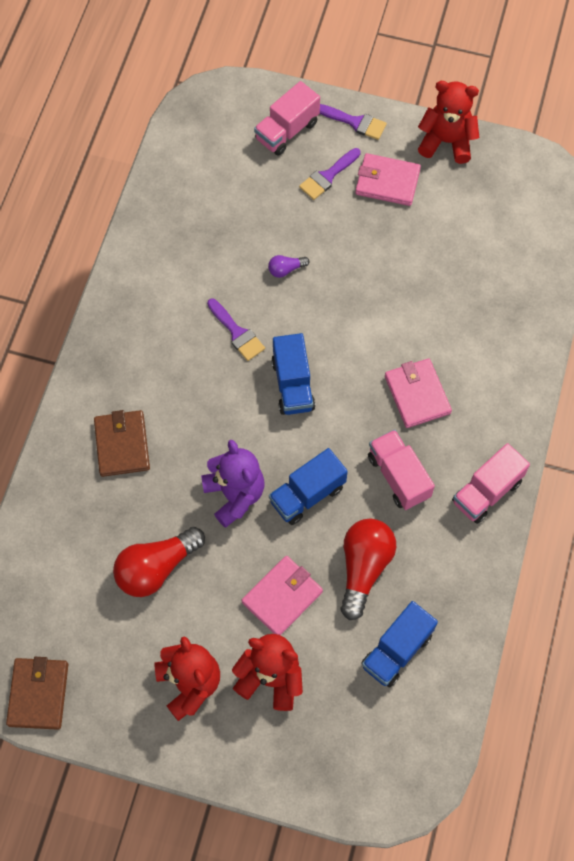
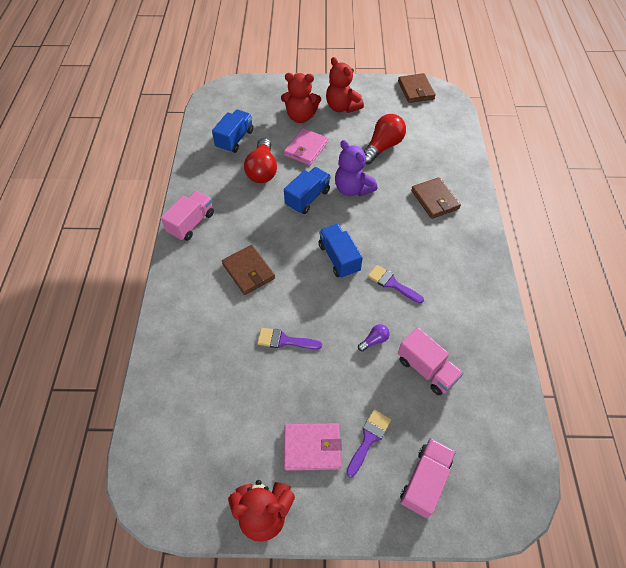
camera: 165 degrees right, 10 degrees down
(355, 122) = (361, 511): purple brush -> purple brush (284, 340)
(398, 476) = (251, 220): pink truck -> pink truck (426, 369)
(417, 395) = (248, 271): pink wallet -> brown wallet

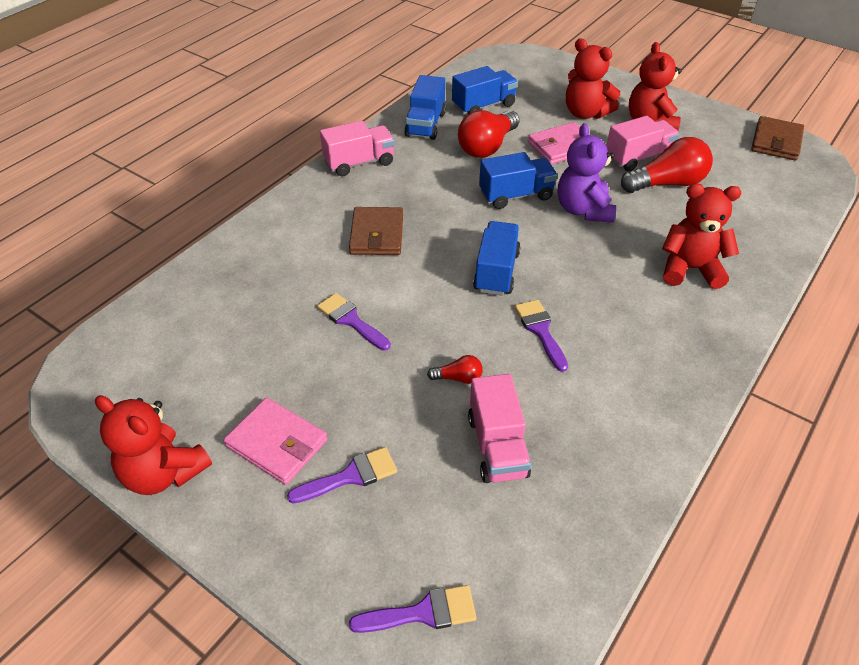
camera: 35 degrees right, 10 degrees down
(210, 172) = (425, 125): none -> blue truck
(374, 340) = (458, 378): purple light bulb -> red light bulb
(424, 481) = (375, 566): pink truck -> pink truck (638, 158)
(434, 200) = (690, 269): brown wallet -> red teddy bear
(466, 487) = (423, 612): none -> purple brush

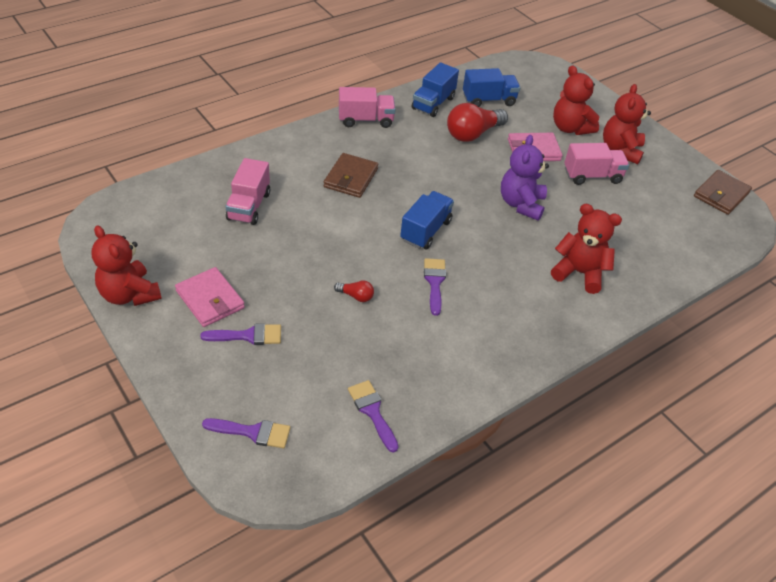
camera: 15 degrees right, 0 degrees up
(351, 320) = (300, 234): purple brush -> purple brush (372, 411)
(497, 446) = (358, 349): pink truck -> pink truck (249, 206)
(516, 195) = (473, 178): blue truck -> none
(667, 183) = (603, 203): red light bulb -> none

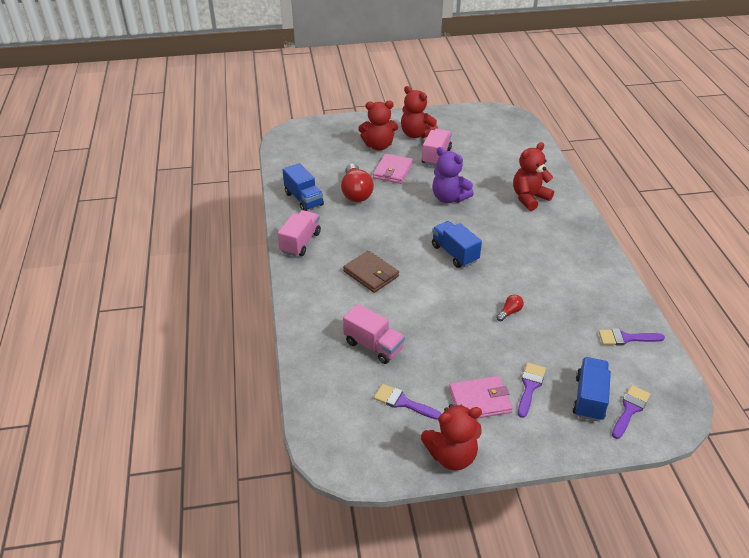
camera: 60 degrees left, 5 degrees down
(434, 282) = (511, 267): purple brush -> purple brush (403, 402)
(488, 100) = (319, 170): blue truck -> blue truck (589, 398)
(721, 195) = (482, 114): brown wallet -> none

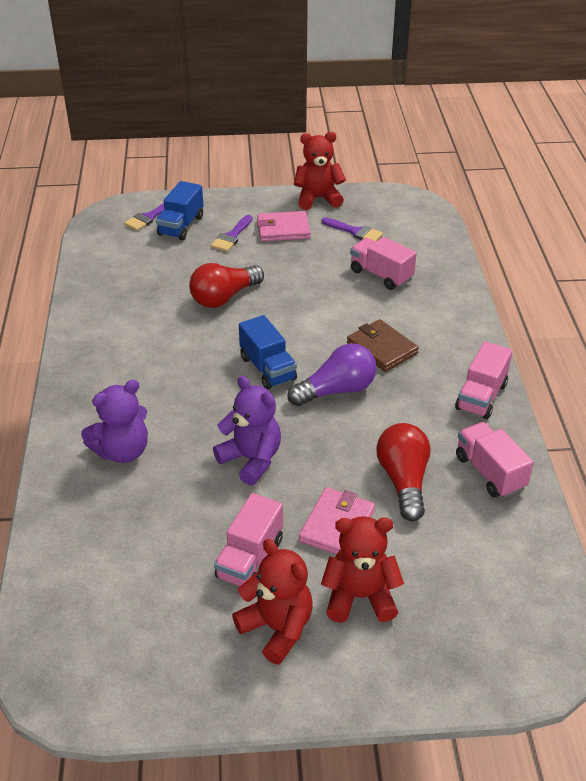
camera: 175 degrees left, 0 degrees up
(304, 199) = (489, 472): blue truck -> pink truck
(402, 241) = (337, 390): none -> purple light bulb
(509, 312) = (224, 297): red light bulb -> red light bulb, size x2.14
(529, 198) = (122, 451): red teddy bear -> purple teddy bear
(626, 338) = (112, 267): purple brush -> none

